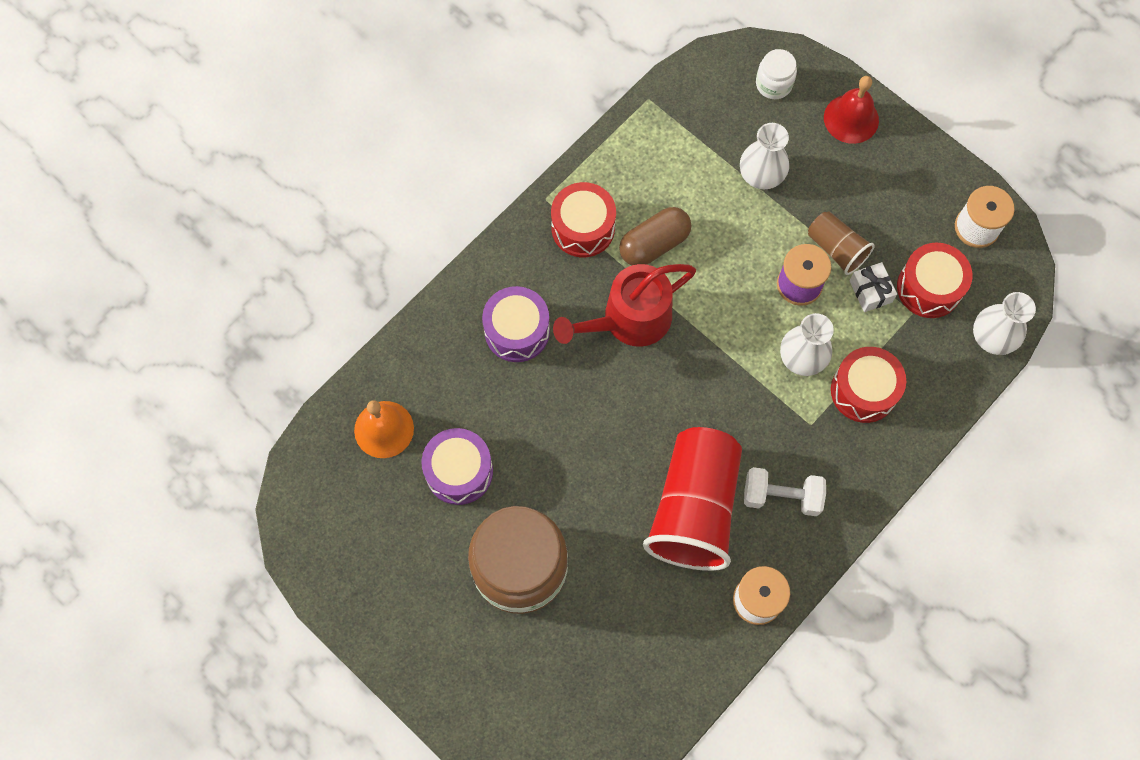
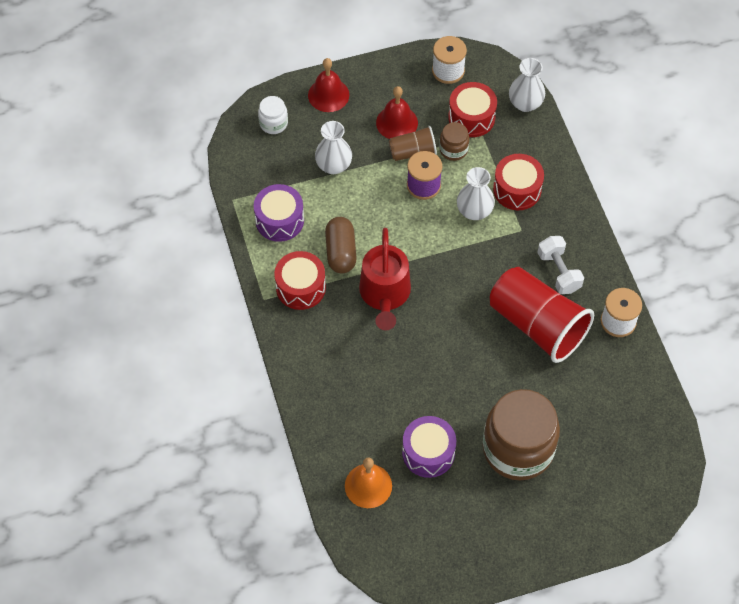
camera: 60 degrees left, 10 degrees down
(517, 331) = (349, 366): purple drum -> purple drum (279, 220)
(781, 496) = (559, 272): white dumbbell -> white dumbbell turned 60 degrees counterclockwise
(864, 210) = (397, 122): none -> red bell
(870, 291) = (453, 149): white gift -> brown jar

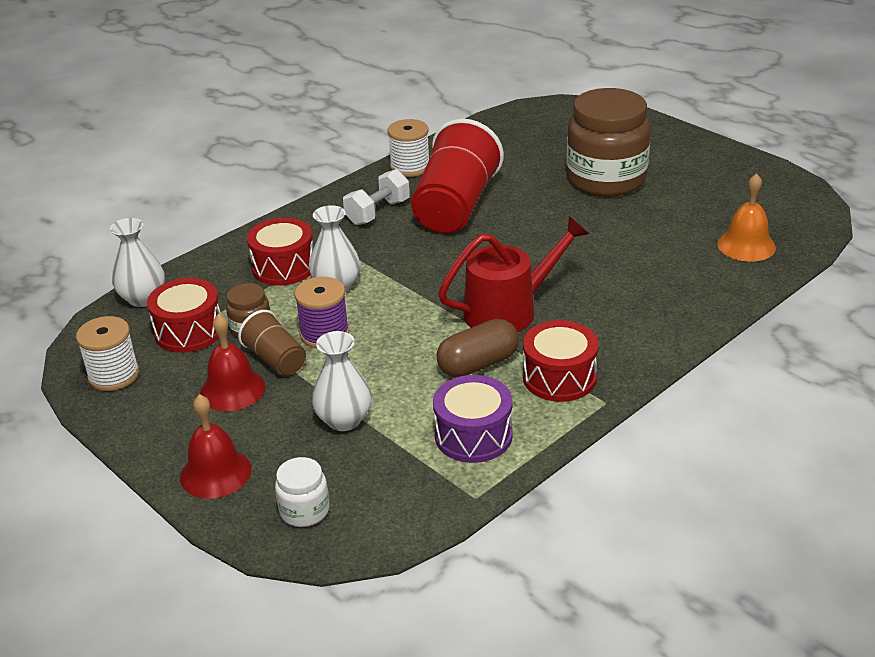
camera: 115 degrees left, 25 degrees down
(428, 453) = (668, 223): purple drum -> none

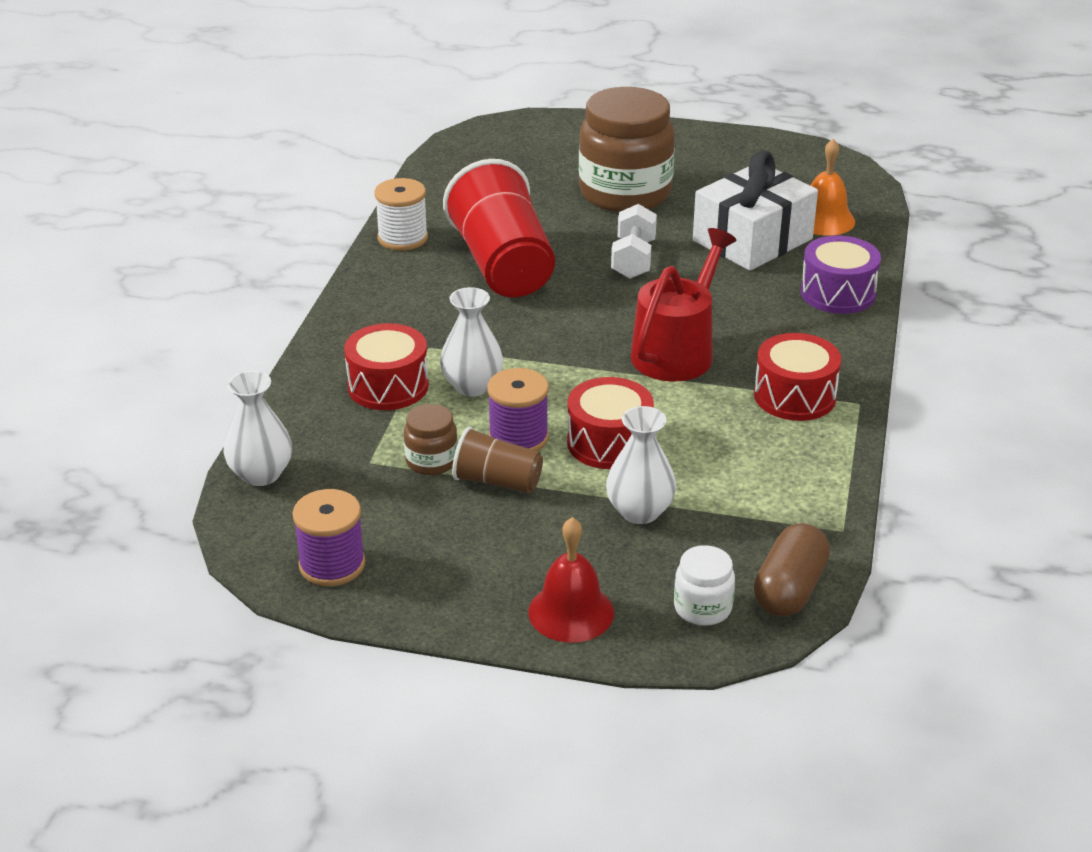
camera: 35 degrees left, 0 degrees up
(113, 375) = (332, 565): white spool -> purple spool
(189, 331) = (362, 488): red drum -> red drum (609, 443)
(232, 389) = (487, 527): red bell -> none
(378, 212) = (424, 296): white dumbbell -> white dumbbell (633, 259)
(473, 435) = (778, 477): purple drum -> purple drum (837, 293)
(478, 364) = (707, 411): brown capsule -> brown capsule (789, 590)
(666, 244) = (752, 240): none -> white gift

